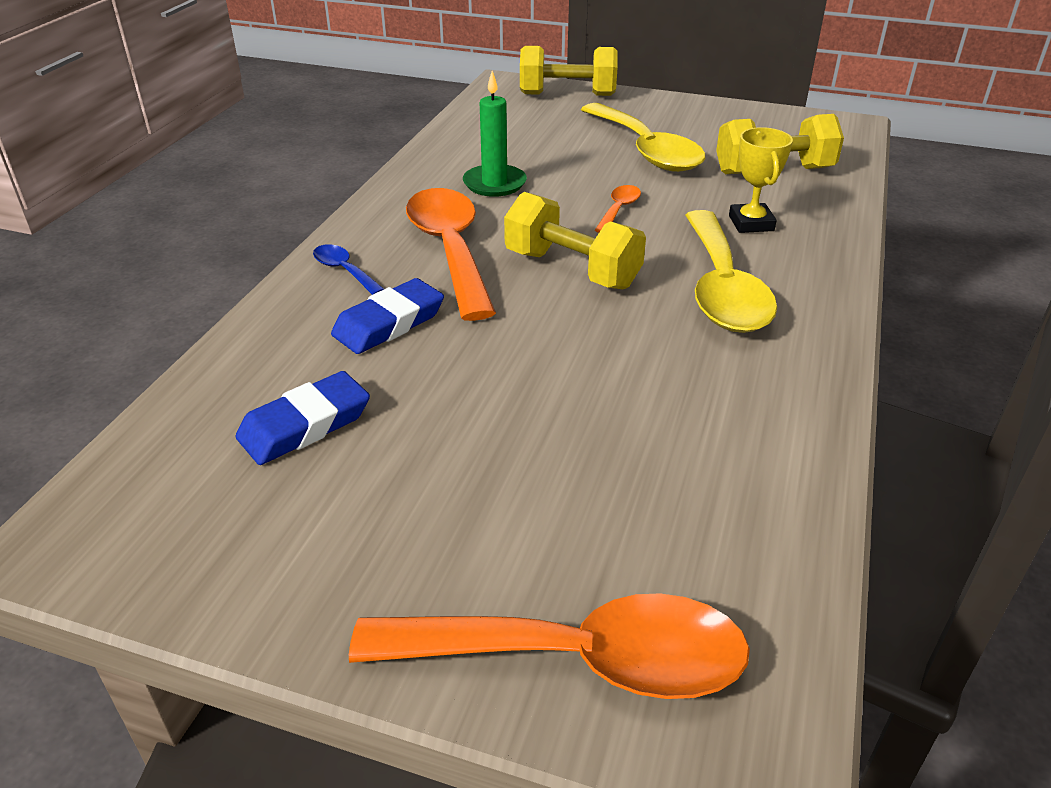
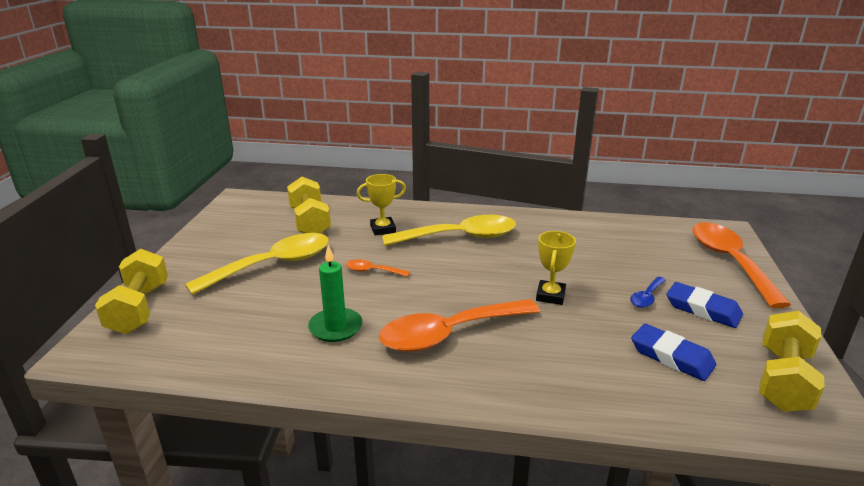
camera: 100 degrees left, 10 degrees down
(344, 270) = (498, 381): blue spoon -> blue spoon (646, 297)
(389, 323) = (554, 345): blue eraser -> blue eraser (703, 309)
(511, 345) = (550, 296): none -> yellow trophy
(572, 269) = (458, 283): yellow dumbbell -> yellow dumbbell (783, 380)

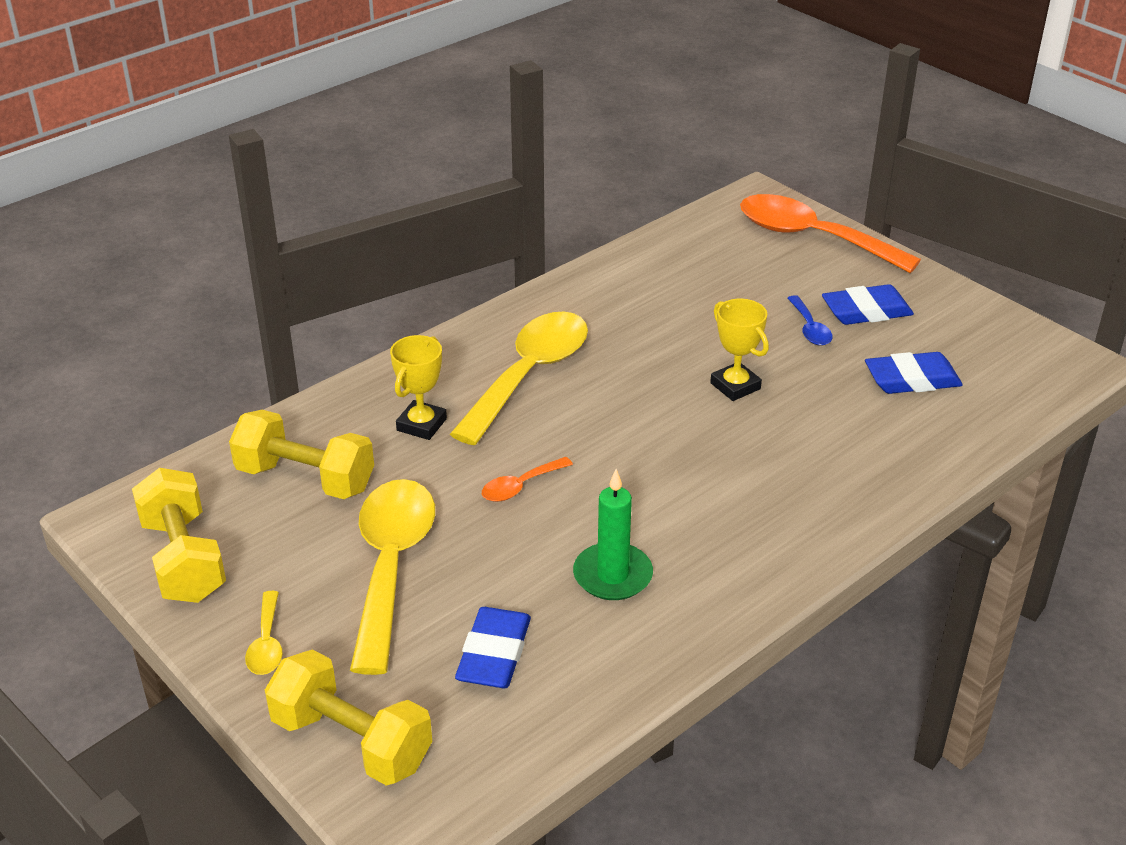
camera: 50 degrees left, 10 degrees up
(190, 260) = (266, 644): none -> yellow spoon
(236, 319) = (494, 654): none -> blue eraser
(449, 334) = (723, 496): orange spoon -> none
(783, 380) = (1001, 344): yellow dumbbell -> yellow dumbbell (183, 559)

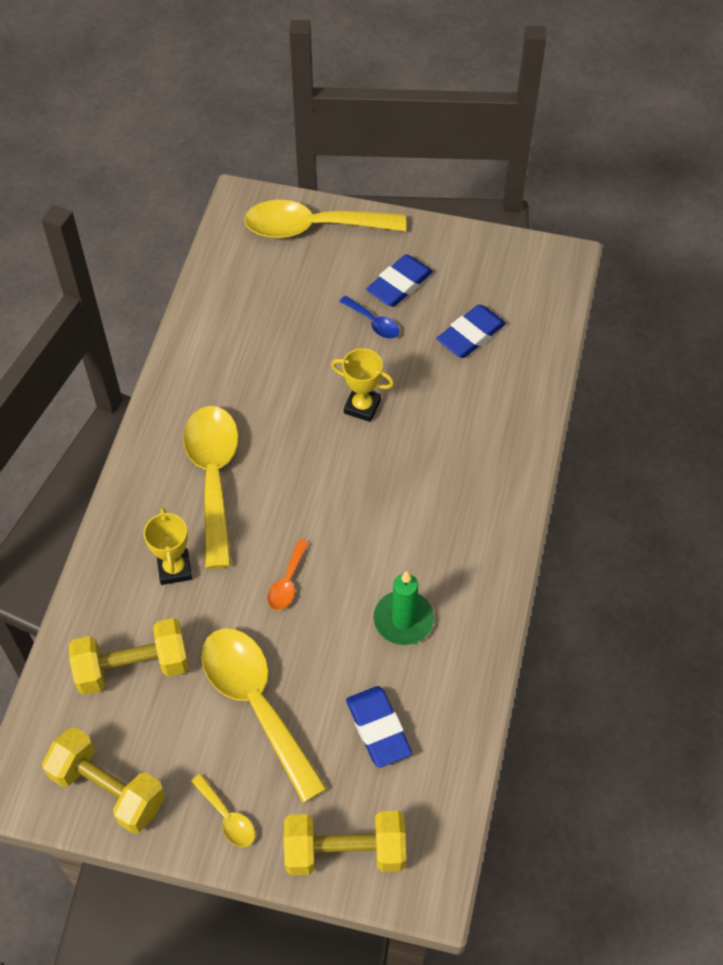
camera: 35 degrees left, 20 degrees up
(812, 237) = (312, 227): orange spoon -> yellow spoon

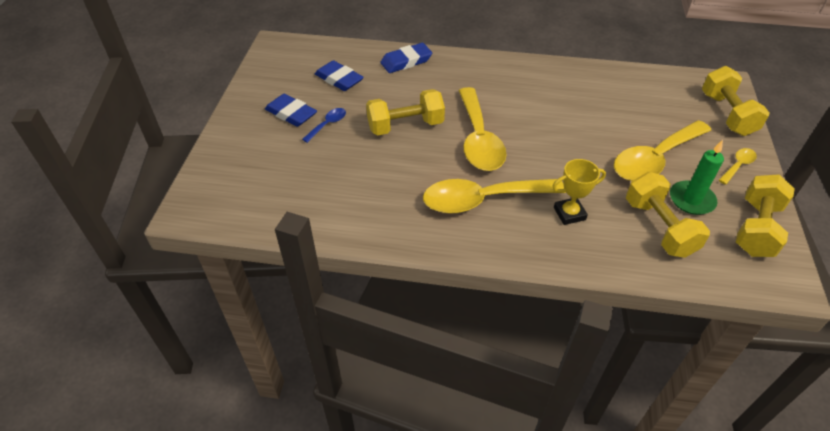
camera: 95 degrees left, 10 degrees down
(287, 582) = (559, 152): orange spoon -> none
(312, 227) = (225, 164): yellow spoon -> yellow spoon (478, 140)
(362, 406) = (405, 126): yellow trophy -> yellow dumbbell
(378, 729) = (644, 105): blue eraser -> blue eraser (406, 61)
(403, 620) = (567, 99): green candle -> green candle (691, 200)

